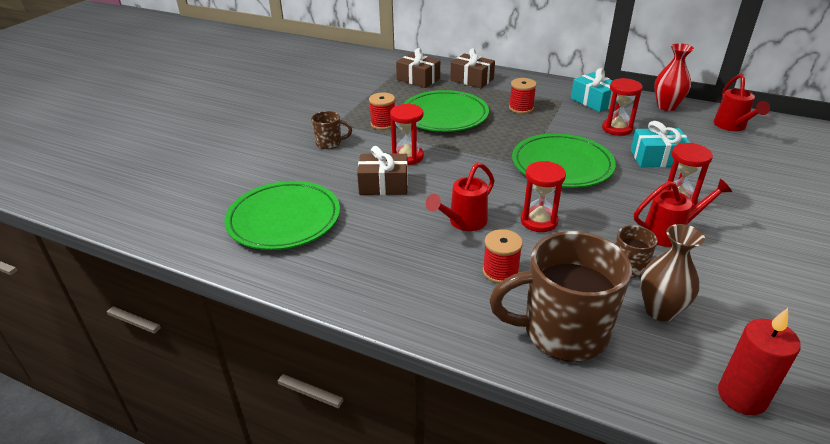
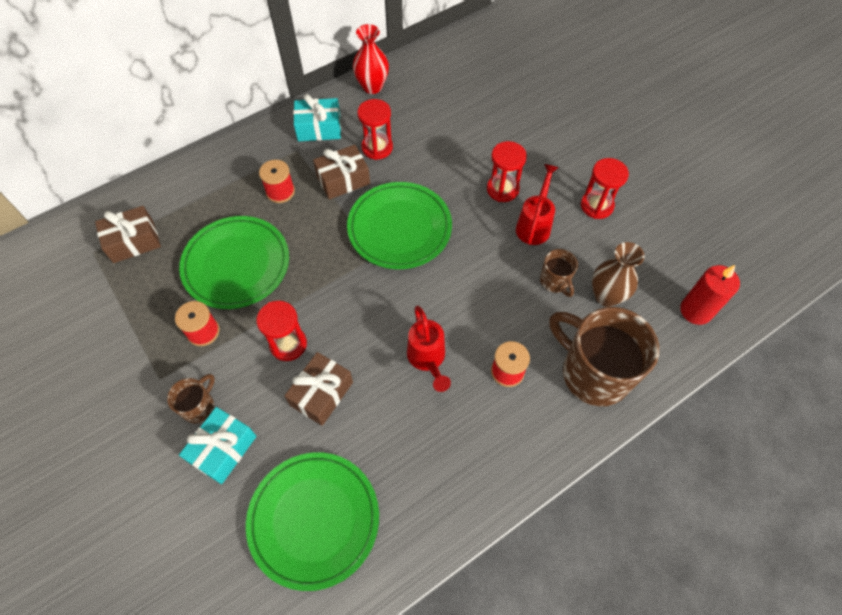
camera: 60 degrees left, 25 degrees up
(472, 80) = (184, 193): brown gift -> brown gift (343, 180)
(539, 221) = (464, 301): red hourglass -> red hourglass (596, 206)
(562, 332) = (593, 373): brown mug -> brown mug turned 105 degrees clockwise
(657, 158) = (440, 156): turquoise gift -> turquoise gift (223, 449)
(732, 127) = (437, 73): red watering can -> none

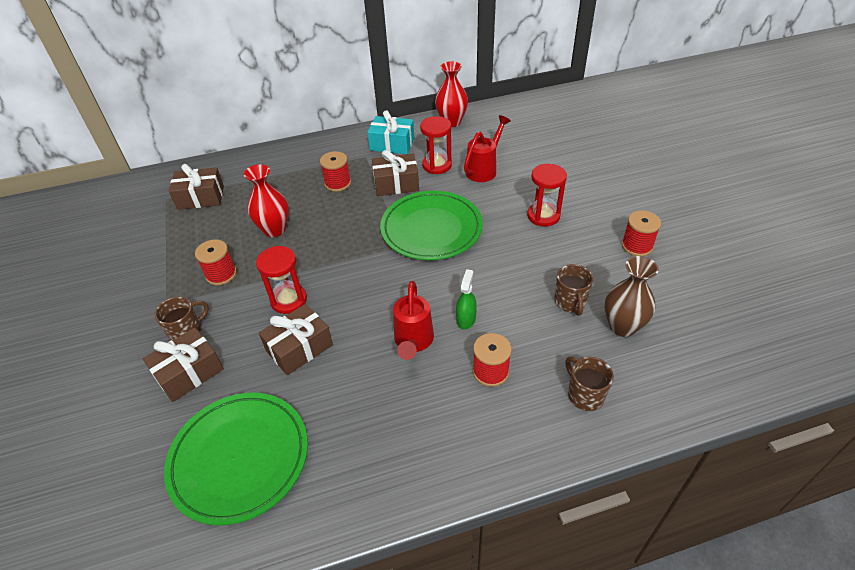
camera: 20 degrees right, 15 degrees down
(223, 449) = (189, 372): turquoise gift -> brown gift
(236, 265) = (274, 230): green plate -> red vase
(467, 322) = (466, 319): none -> green spray bottle
(534, 224) = (565, 250): red watering can -> red watering can (484, 169)
(593, 373) = (584, 395): brown mug -> brown mug, size x0.47
(596, 206) = (637, 246): red hourglass -> red spool
(696, 311) = (723, 362): red candle -> none

